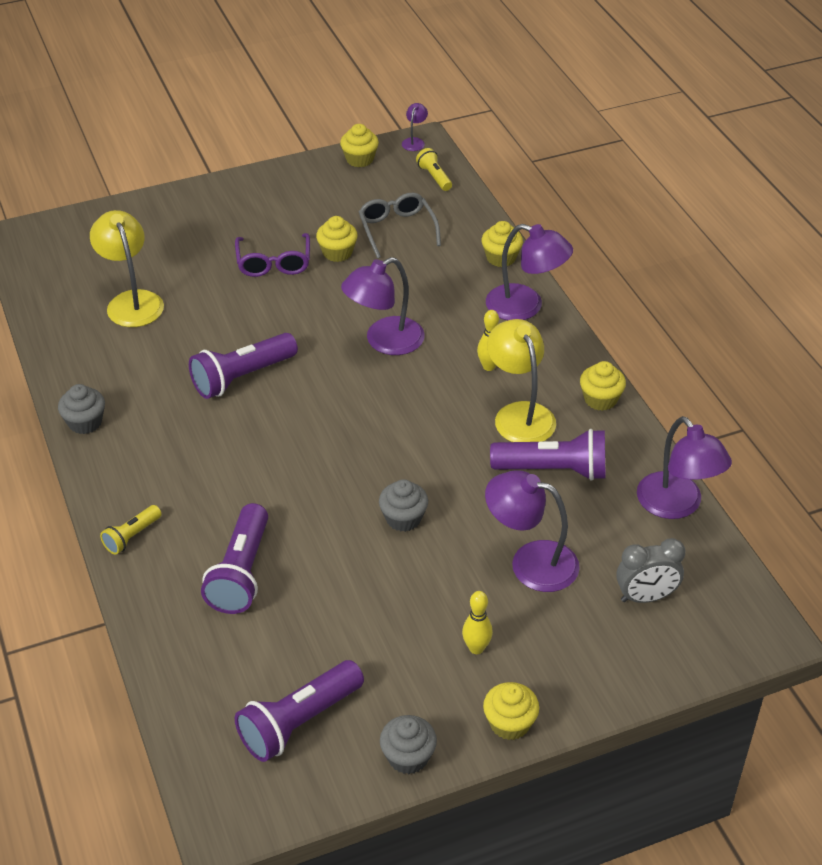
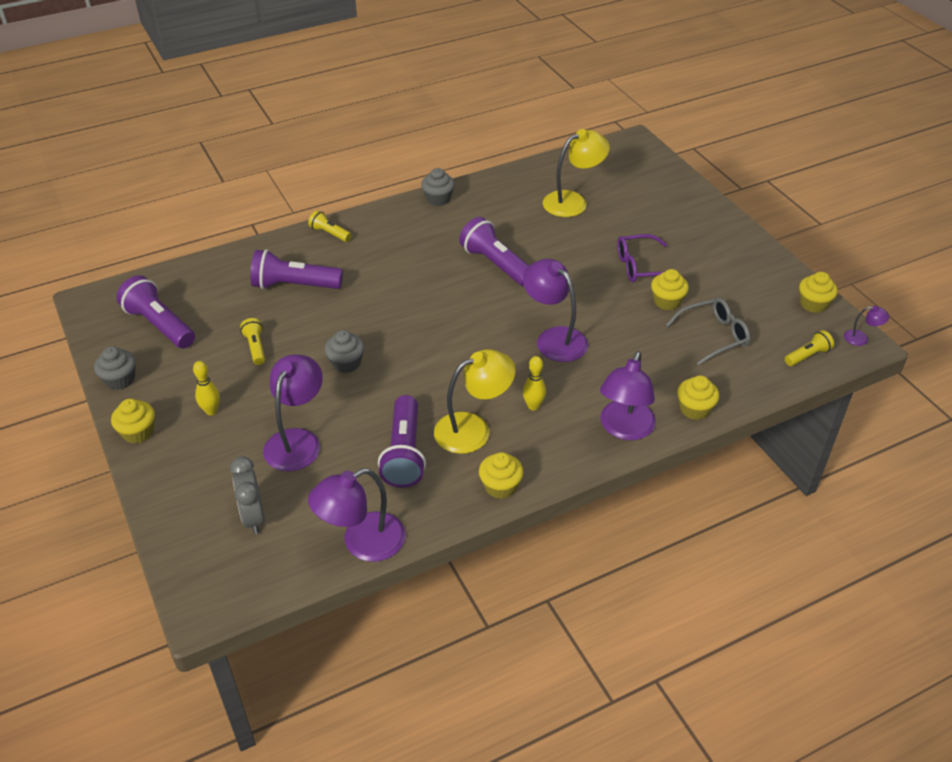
camera: 85 degrees right, 0 degrees up
(362, 609) = (256, 347): none -> yellow flashlight

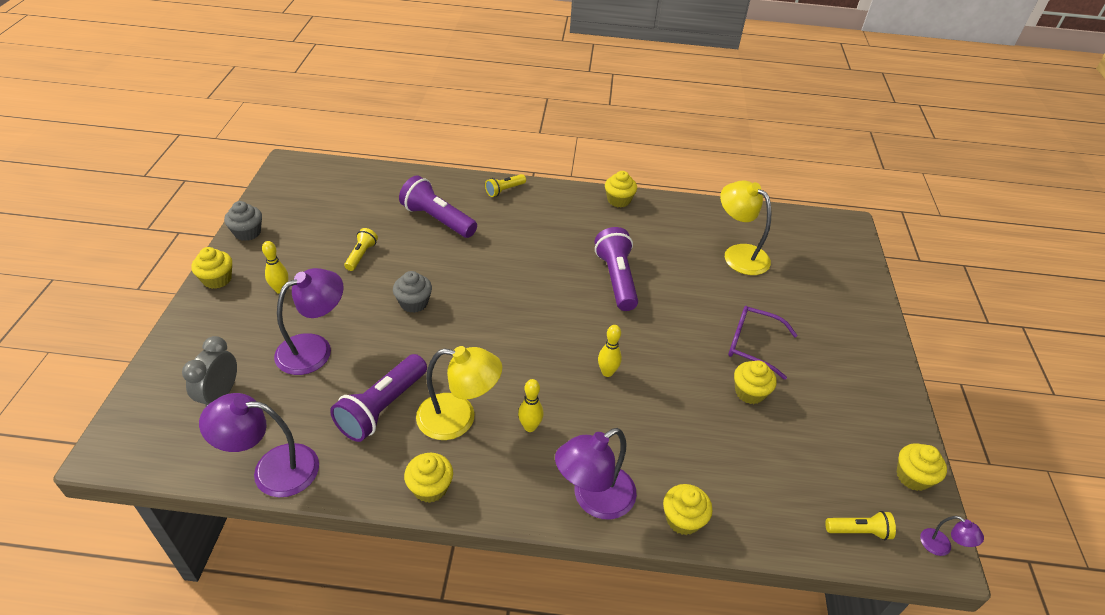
camera: 30 degrees right, 0 degrees up
(159, 325) = (314, 204): purple flashlight -> none
(329, 233) = (504, 190): yellow flashlight -> yellow flashlight turned 105 degrees counterclockwise
(438, 199) = (618, 200): grey cupcake -> yellow cupcake
(554, 338) = (607, 372): purple lamp -> yellow bowling pin
(573, 201) = (738, 254): yellow lamp -> yellow lamp turned 135 degrees counterclockwise
(714, 336) = (769, 453): grey glasses -> none

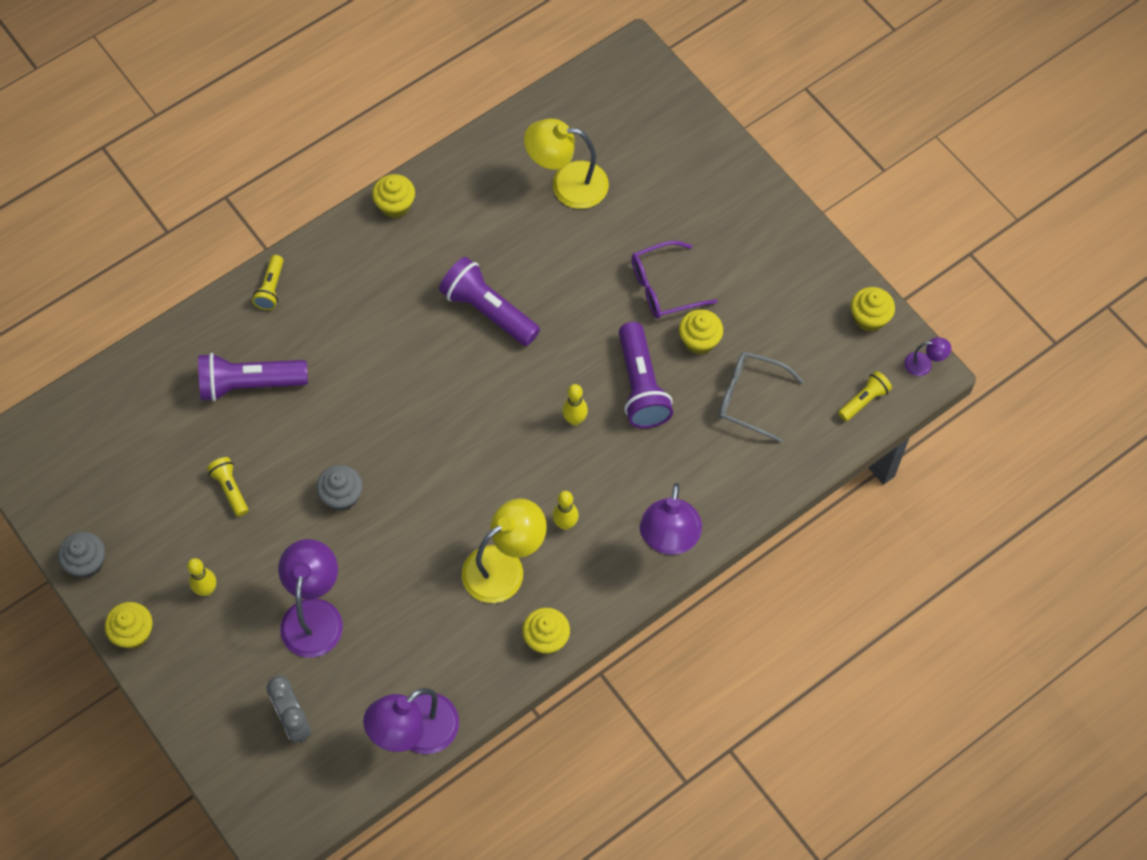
camera: 40 degrees left, 20 degrees up
(382, 408) = (435, 612): purple flashlight -> purple flashlight (641, 386)
(683, 519) = (742, 499): yellow cupcake -> none
(756, 456) = (750, 398): none -> grey glasses

